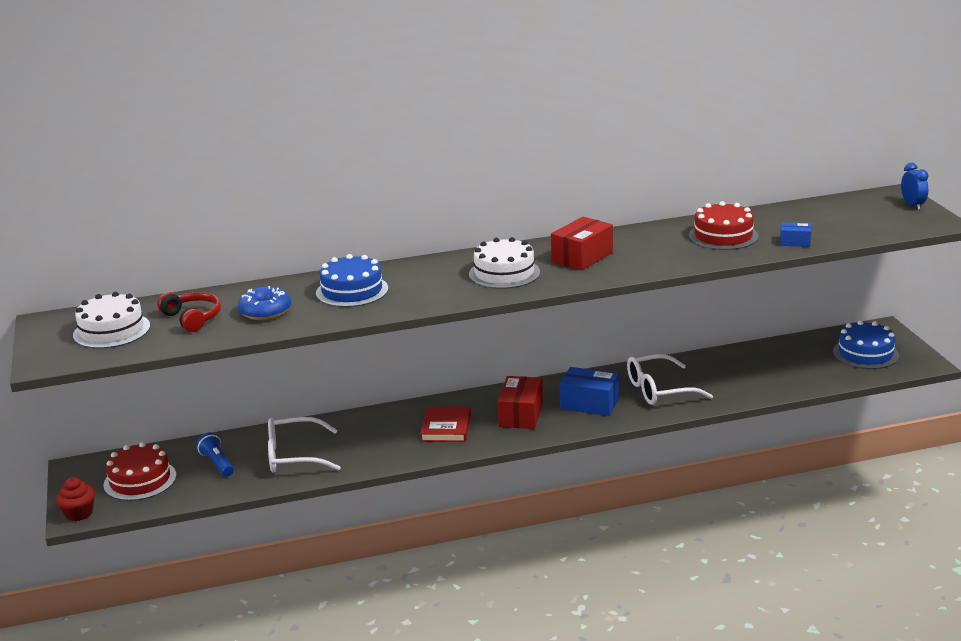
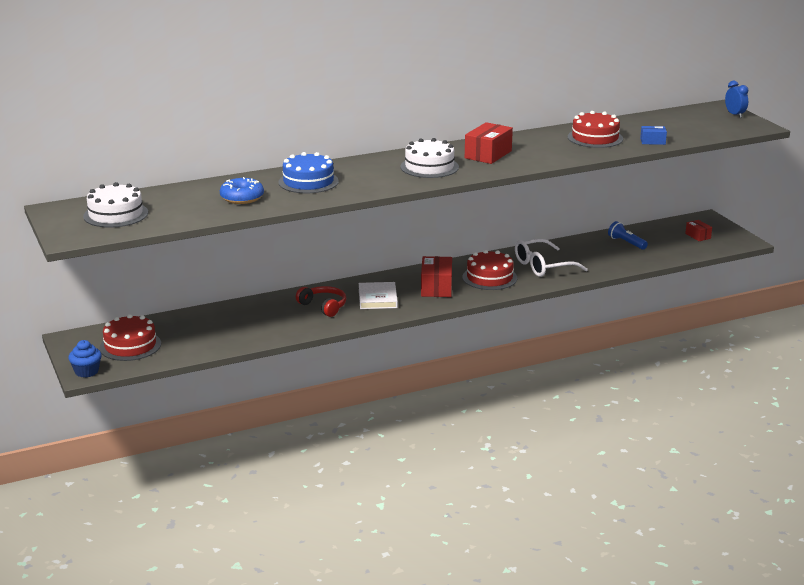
camera: 10 degrees left, 0 degrees up
(79, 513) = (86, 371): red cupcake -> blue cupcake
(192, 318) = (181, 204): red headphones -> red headphones (323, 306)
(217, 463) = (192, 331): blue flashlight -> blue flashlight (626, 243)
(294, 456) = (257, 323): white glasses -> none
(446, 427) = (377, 298): red book -> white book
(589, 403) = (489, 277): blue box -> red cake
(865, 353) = (698, 236): blue cake -> red box

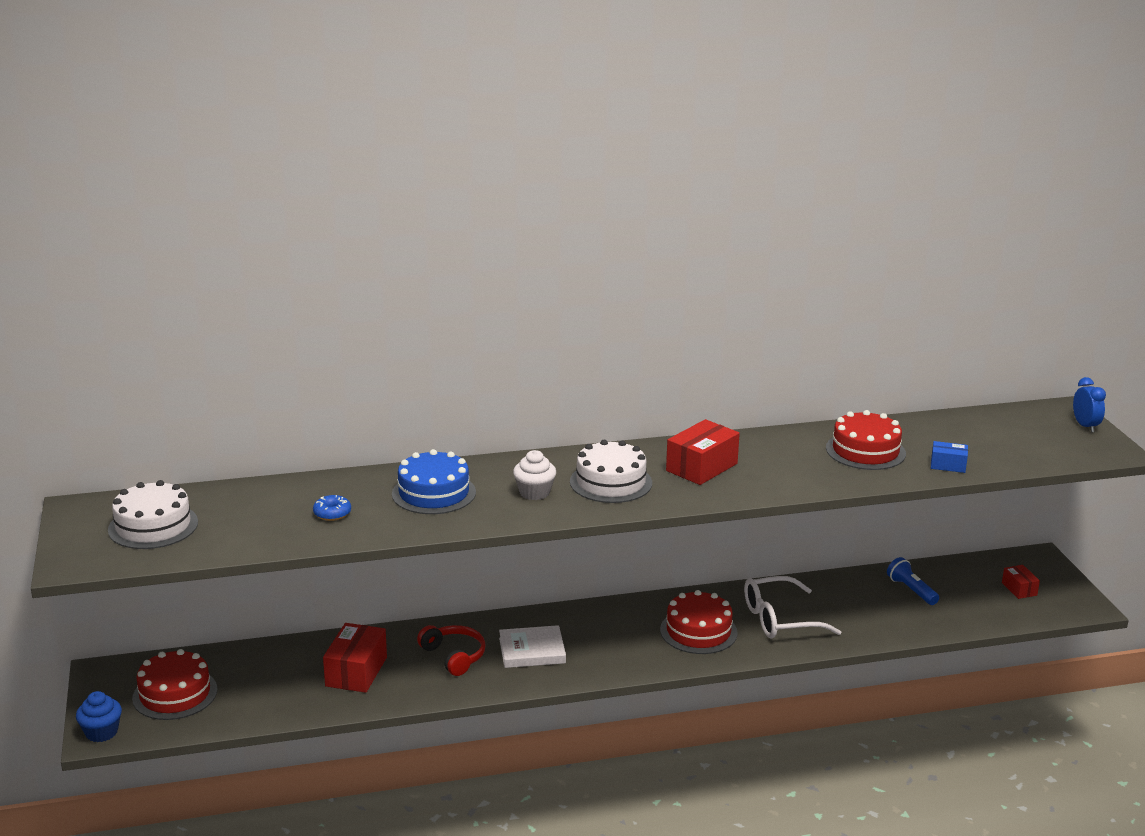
camera: 10 degrees right, 0 degrees up
(242, 198) = (332, 513): blue donut -> blue donut, size x0.62
(377, 298) = (532, 651): white book -> white book turned 75 degrees clockwise
(379, 176) = (534, 492): none -> white cupcake
(436, 287) = (619, 640): red box -> red box (356, 671)

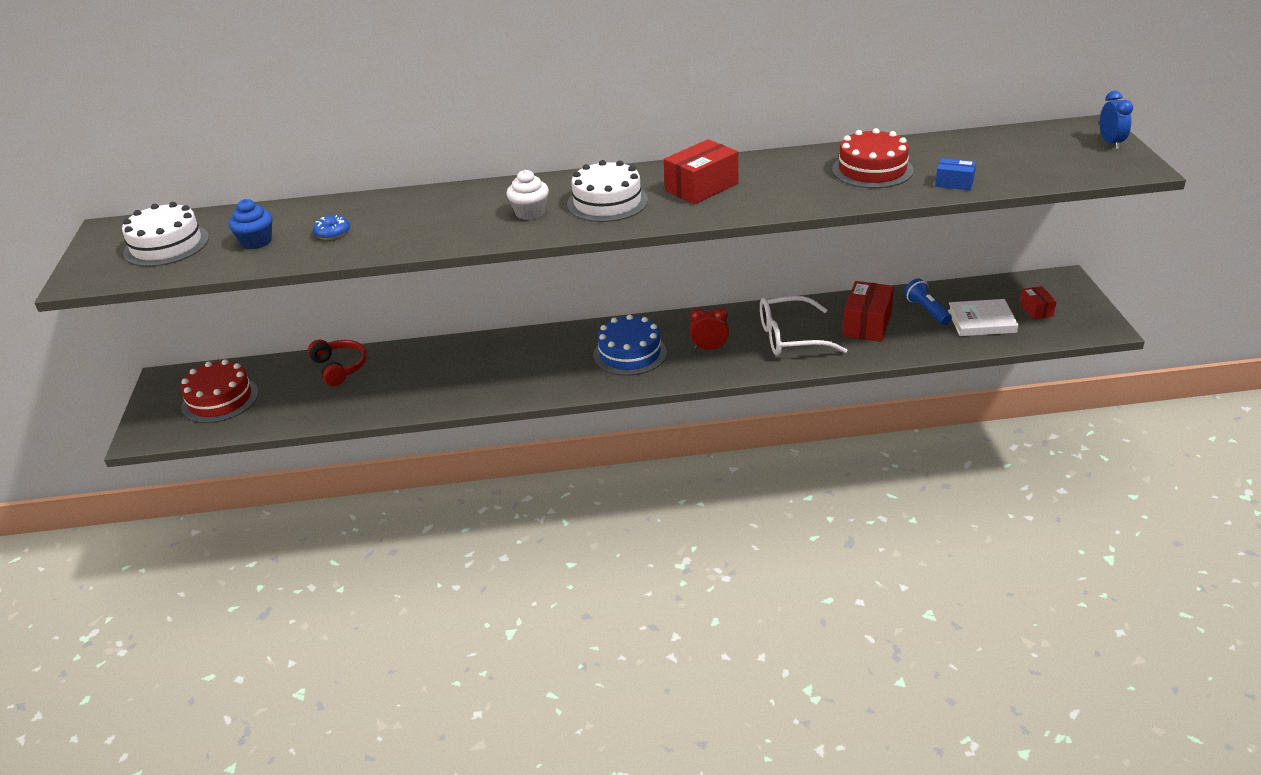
camera: 10 degrees right, 10 degrees up
(101, 732) = (146, 433): blue cupcake -> blue cupcake (256, 242)
(356, 671) = (384, 382): red box -> red box (867, 324)
(434, 493) = (434, 213): blue cake -> blue cake (630, 354)
(454, 656) = (475, 369): red headphones -> red headphones (339, 368)
(532, 651) = (548, 364): white book -> white book (981, 321)
(698, 631) = (709, 348): red cake -> red clock

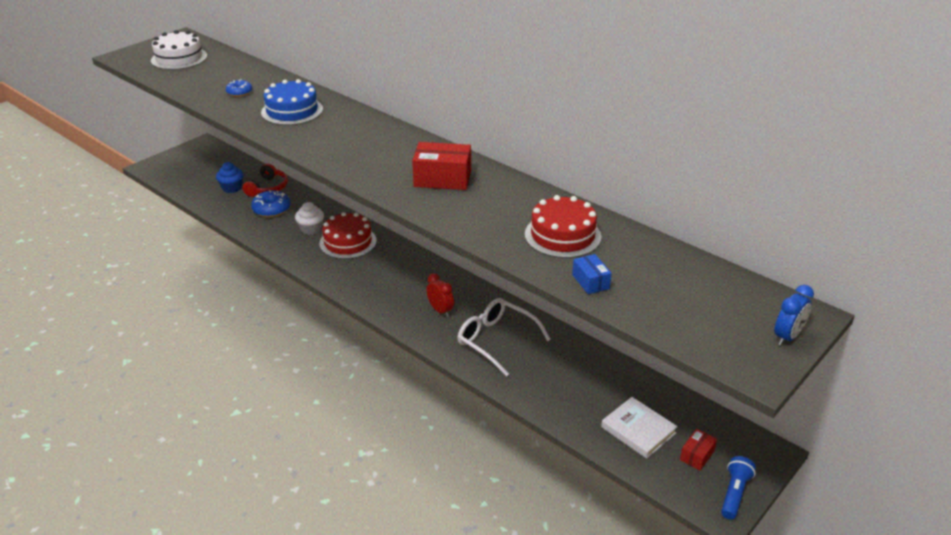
camera: 45 degrees right, 0 degrees up
(220, 399) = (201, 169): red cake -> red cake (348, 242)
(256, 242) = (207, 78): blue cupcake -> blue cupcake (232, 188)
(386, 380) = (271, 209): none -> blue donut
(530, 212) = (333, 137): white cupcake -> white cupcake (311, 229)
(607, 202) = (378, 155): white cake -> none
(630, 354) = (396, 281): blue cake -> blue cake (292, 111)
(867, 324) = (558, 369): red box -> none
(926, 310) = (616, 392): blue flashlight -> blue flashlight (734, 493)

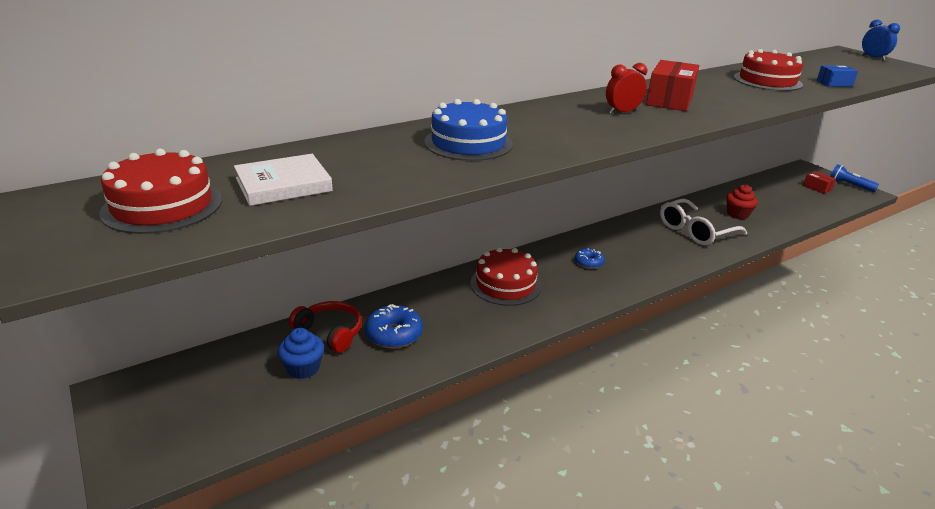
camera: 75 degrees left, 5 degrees down
(179, 58) = (162, 206): white cake -> red cake
(239, 92) = (376, 168): blue donut -> blue donut (588, 263)
(311, 229) = (463, 307): white cupcake -> none
(440, 310) = (648, 249): red clock -> red clock (622, 112)
(558, 373) = (737, 214): none -> red cupcake
(638, 430) = (797, 200): white book -> white book (283, 184)

